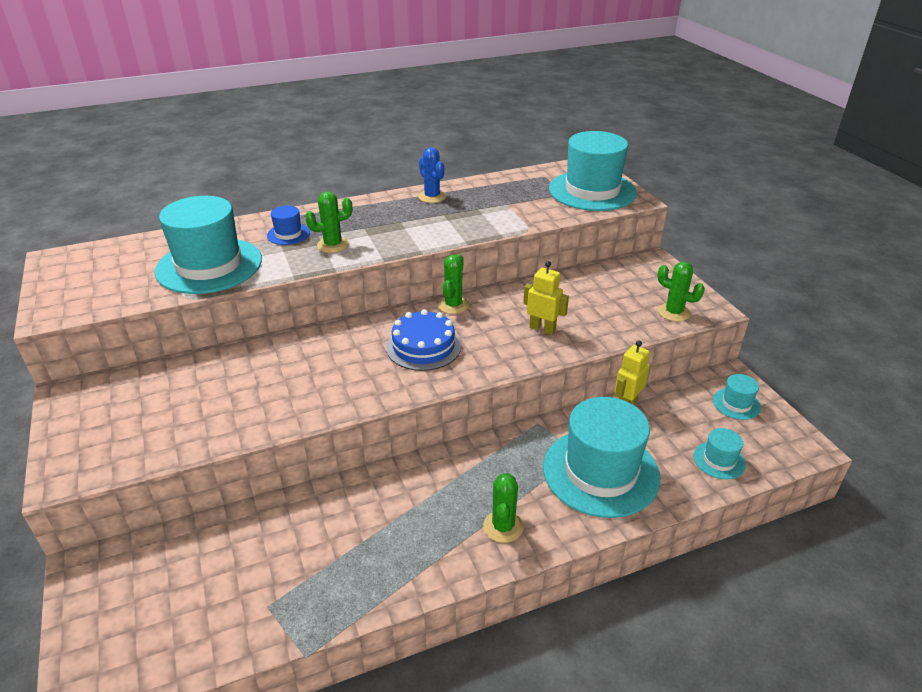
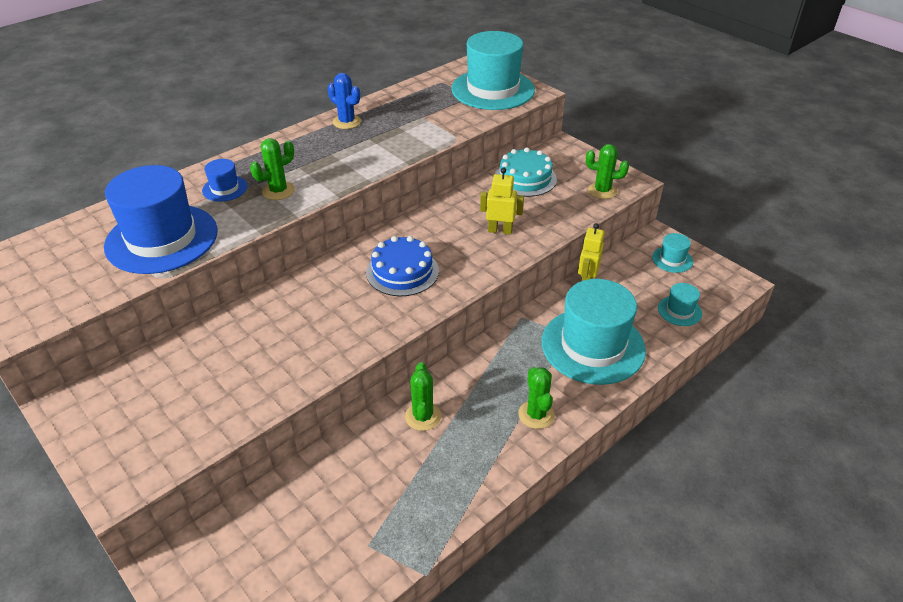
camera: 20 degrees left, 5 degrees up
(209, 265) = (162, 239): turquoise hat -> blue hat
(453, 305) = (408, 226): green cactus -> green cactus (423, 416)
(596, 284) = (525, 178): none -> turquoise cake

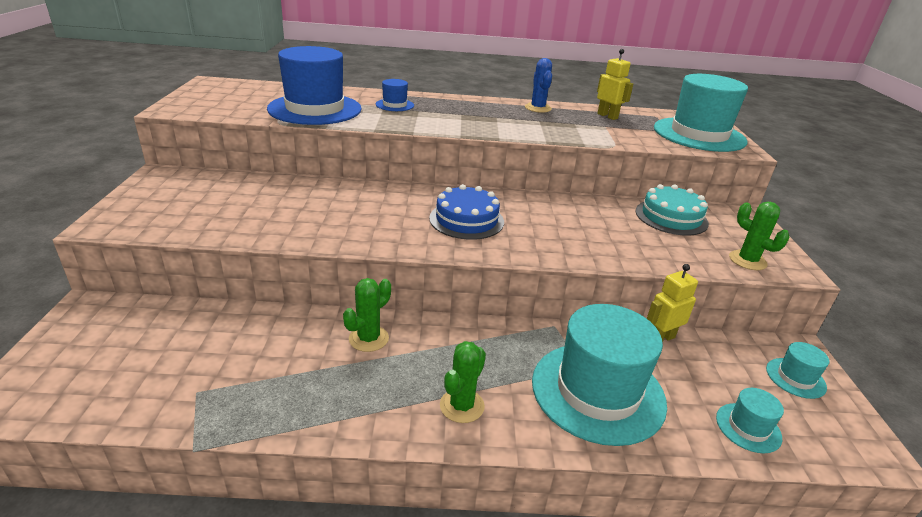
camera: 40 degrees right, 10 degrees down
(278, 191) = (425, 118): green cactus -> none
(500, 230) = (592, 237): yellow robot -> yellow robot (607, 116)

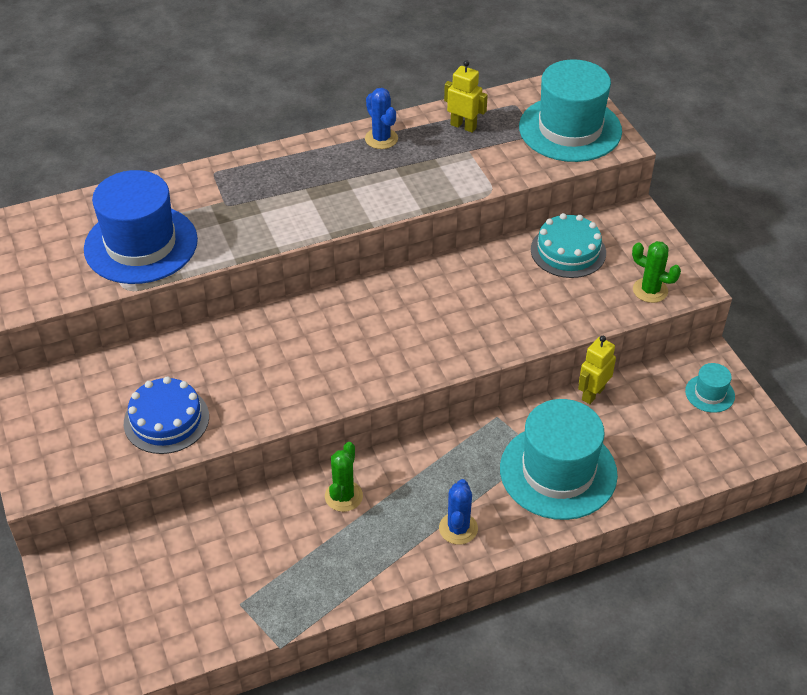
camera: 20 degrees left, 15 degrees up
(395, 105) = (221, 198): blue hat -> none
(462, 406) = (458, 528): green cactus -> blue cactus
(466, 220) = (376, 335): blue cake -> blue cake (166, 420)
(748, 427) = (680, 459): turquoise hat -> none

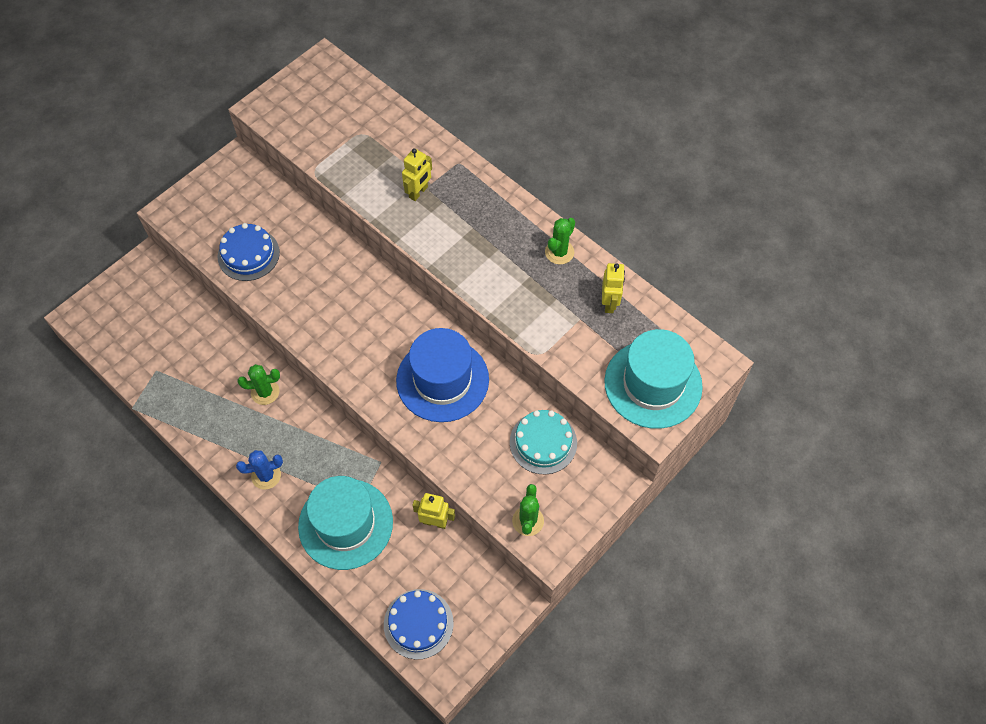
camera: 65 degrees right, 15 degrees up
(141, 244) = (361, 157): blue hat -> blue hat (442, 380)
(227, 214) = (418, 192): none -> yellow robot
(381, 139) = (559, 252): blue cactus -> green cactus
(704, 445) = (418, 623): none -> blue cake
(710, 393) = (476, 612): turquoise hat -> none

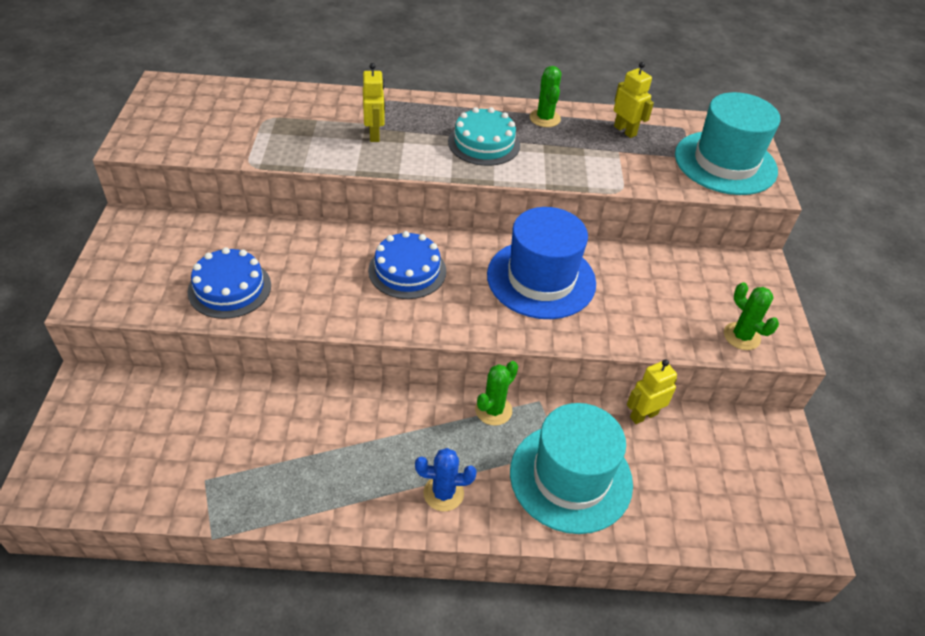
camera: 45 degrees left, 15 degrees down
(265, 392) = (357, 418): green cactus -> green cactus (493, 410)
(266, 475) = (443, 493): blue cactus -> blue cactus turned 60 degrees clockwise
(418, 623) = (735, 511): blue cake -> blue cake (407, 270)
(543, 442) = (676, 273): turquoise cake -> turquoise cake (484, 143)

